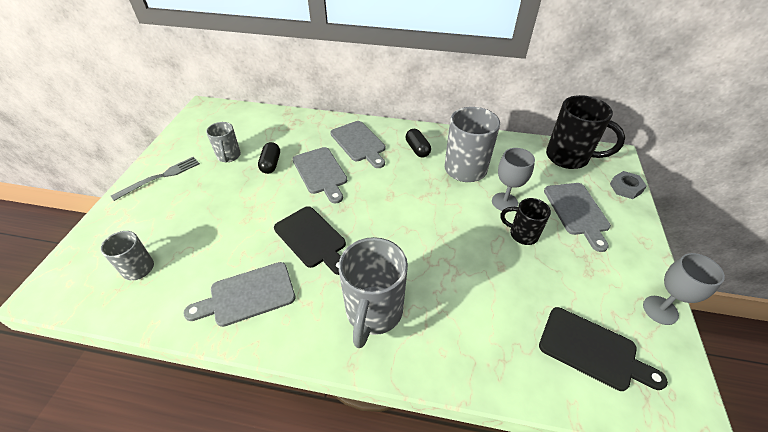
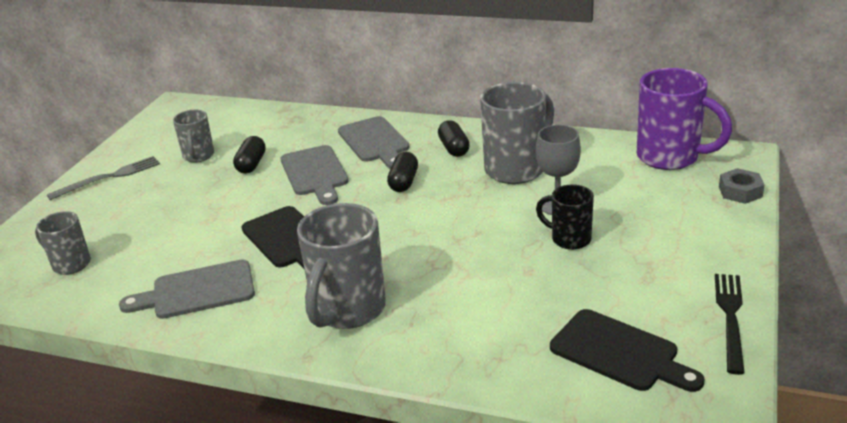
camera: 10 degrees right, 15 degrees down
(388, 181) = (403, 182): none -> black capsule
(569, 157) = (670, 157): black mug -> purple mug
(577, 211) = (657, 216): grey cutting board -> none
(660, 310) = (730, 317): grey goblet -> black fork

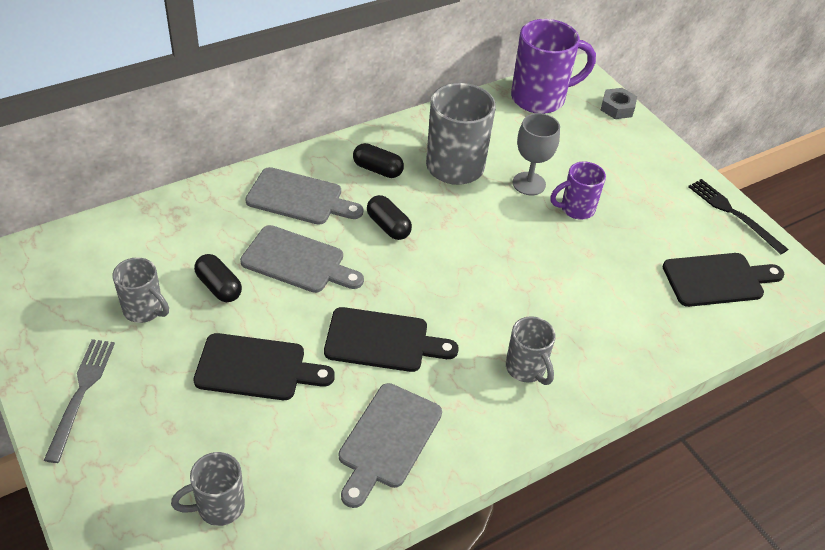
camera: 55 degrees left, 15 degrees up
(199, 213) = (256, 368): none -> black cutting board
(347, 310) = (526, 369): grey mug -> grey mug, size x0.57
(569, 239) = (576, 209): black mug -> purple mug

